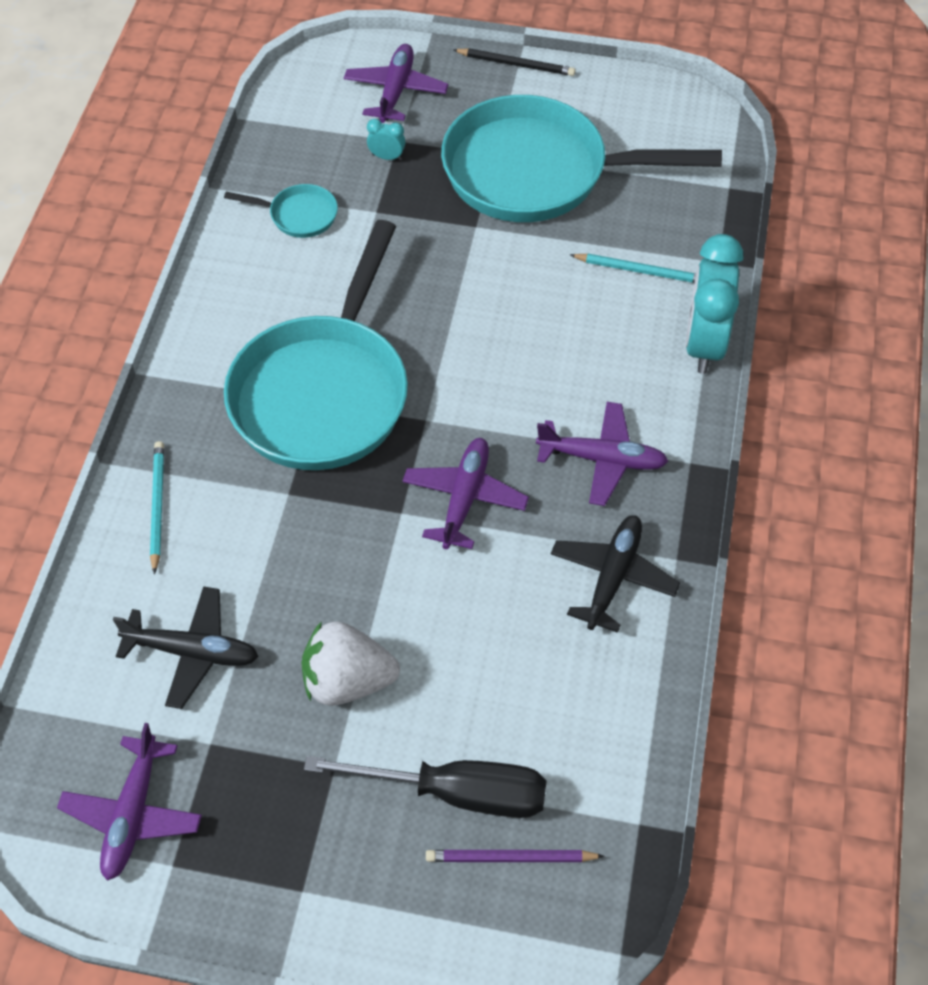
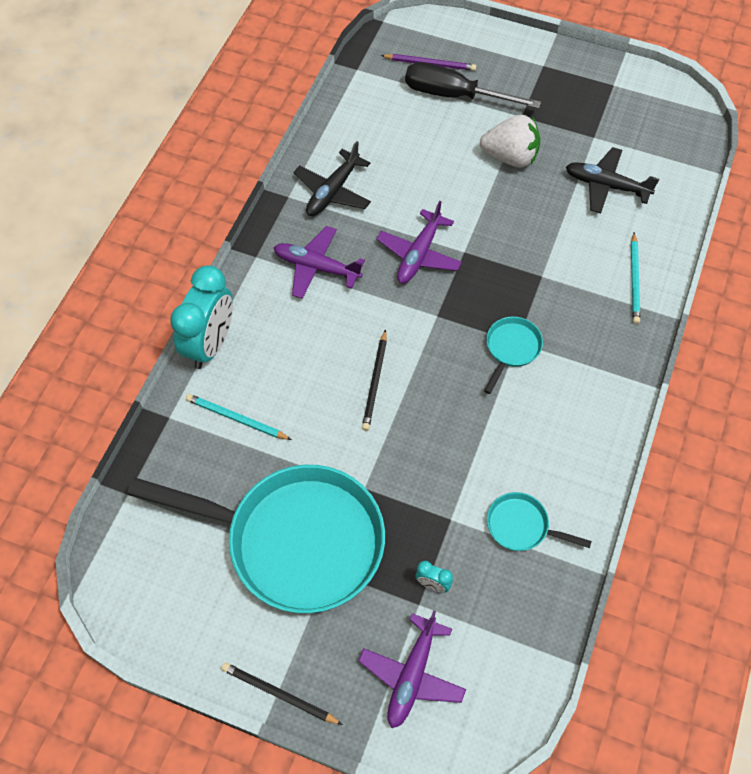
camera: 170 degrees left, 5 degrees up
(132, 815) = (637, 109): purple plane -> none
(324, 392) = (511, 349): turquoise pan -> turquoise pan, size x0.41
(488, 330) = (375, 382): none -> black pencil

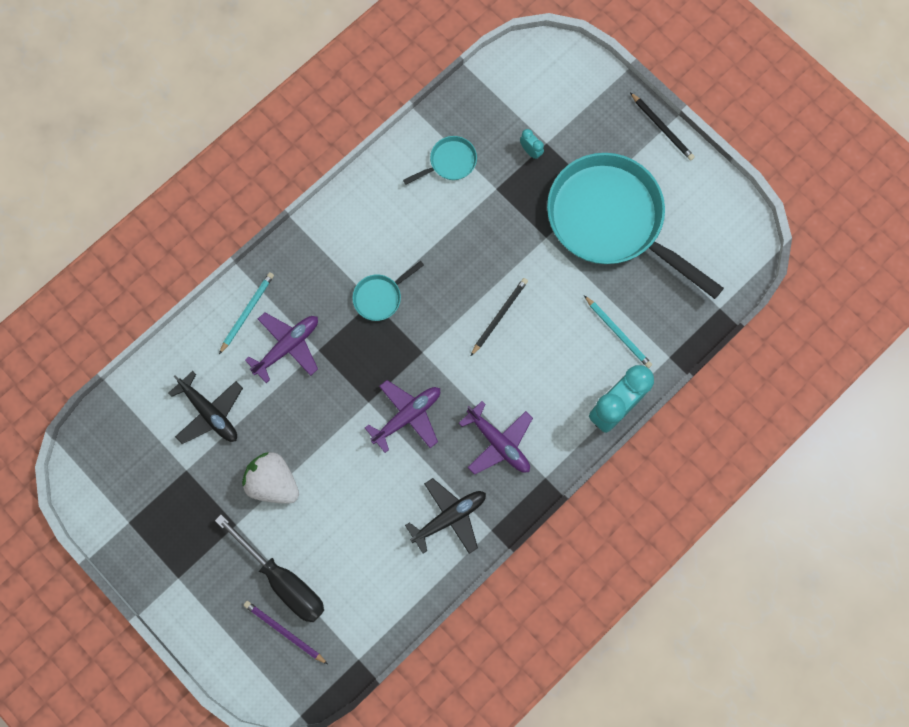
camera: 155 degrees left, 15 degrees up
(412, 676) = (572, 102): purple plane -> purple plane (287, 346)
(522, 526) = (449, 162): turquoise pan -> turquoise pan turned 75 degrees counterclockwise

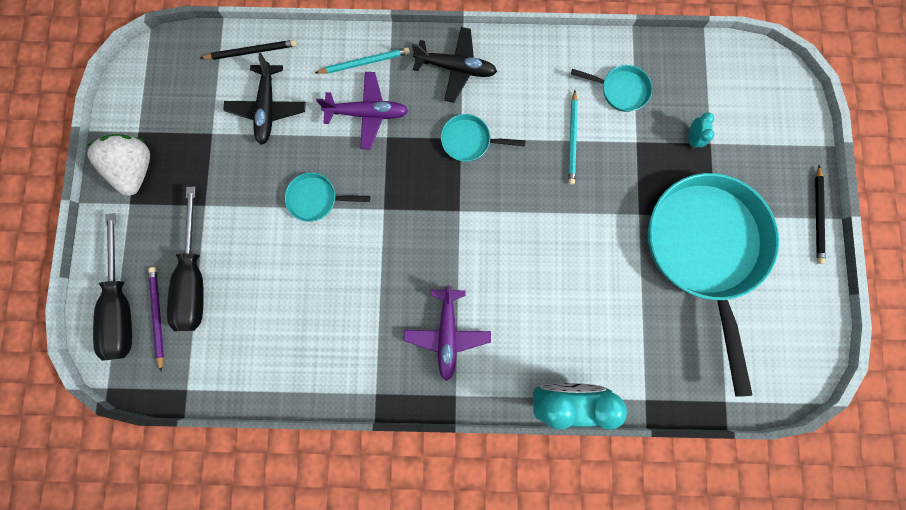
camera: 45 degrees right, 5 degrees up
(250, 650) = (123, 304): none -> black screwdriver
(273, 482) = (259, 201): white strawberry -> white strawberry (137, 169)
(313, 441) = (317, 199): none -> turquoise pan
(407, 416) = (401, 247): purple plane -> none
(449, 517) = (355, 353): black plane -> black plane (456, 68)
(499, 316) = (543, 239): black pencil -> black pencil (251, 51)
(618, 333) = (623, 341): turquoise pencil -> turquoise pencil (572, 139)

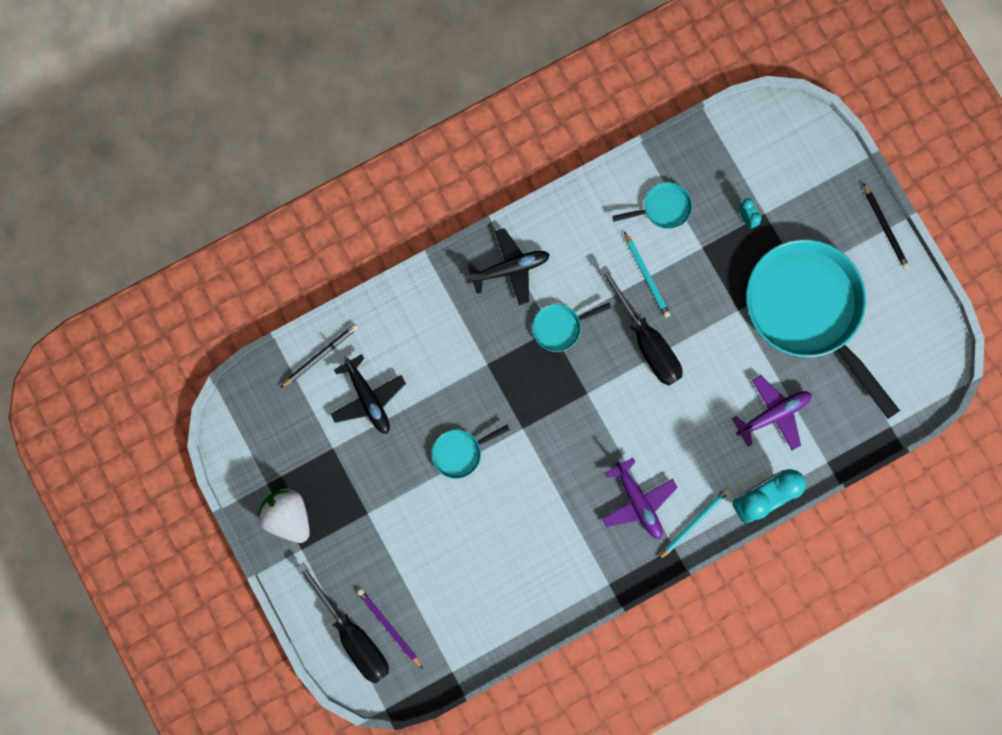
camera: 30 degrees left, 0 degrees up
(195, 277) = (399, 578): black screwdriver -> black screwdriver (647, 341)
(365, 62) = (427, 308): turquoise pencil -> turquoise pencil (694, 522)
(368, 113) = (458, 353): purple plane -> purple plane (773, 414)

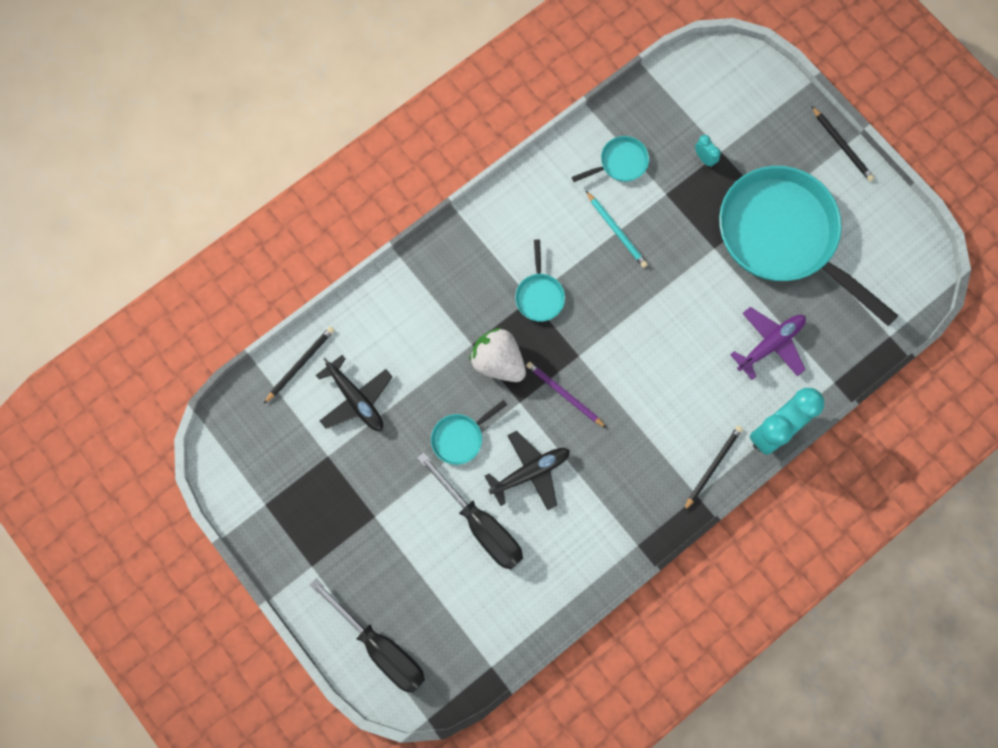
camera: 10 degrees left, 5 degrees down
(288, 516) = (292, 534): white strawberry -> white strawberry (498, 361)
(389, 627) = (417, 631): purple pencil -> purple pencil (564, 394)
(510, 268) = (478, 246): black plane -> black plane (530, 472)
(560, 327) = (539, 295): turquoise pan -> turquoise pan turned 60 degrees counterclockwise
(638, 502) = (651, 456): purple plane -> none
(647, 341) = (629, 294): black screwdriver -> black screwdriver (481, 524)
(694, 522) = (712, 466): turquoise pencil -> black pencil

